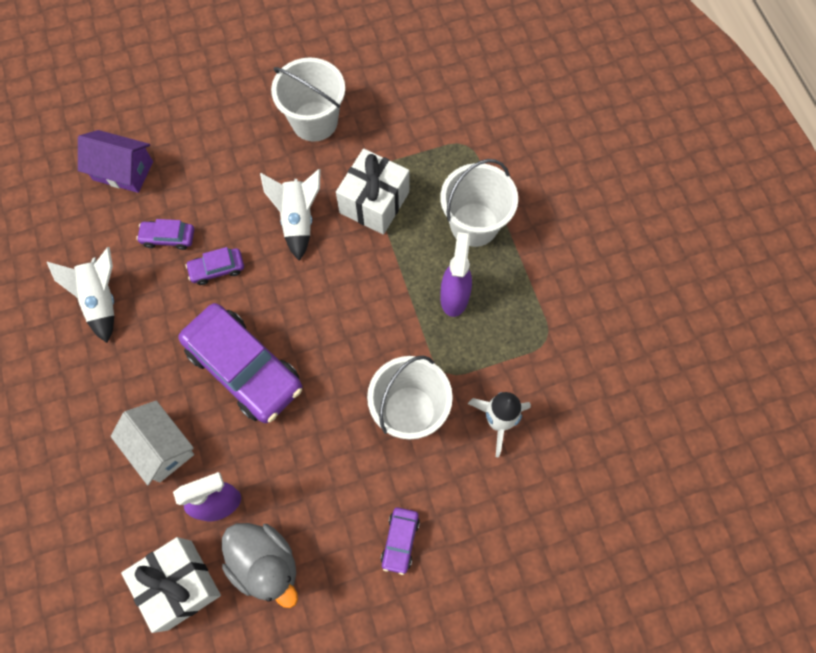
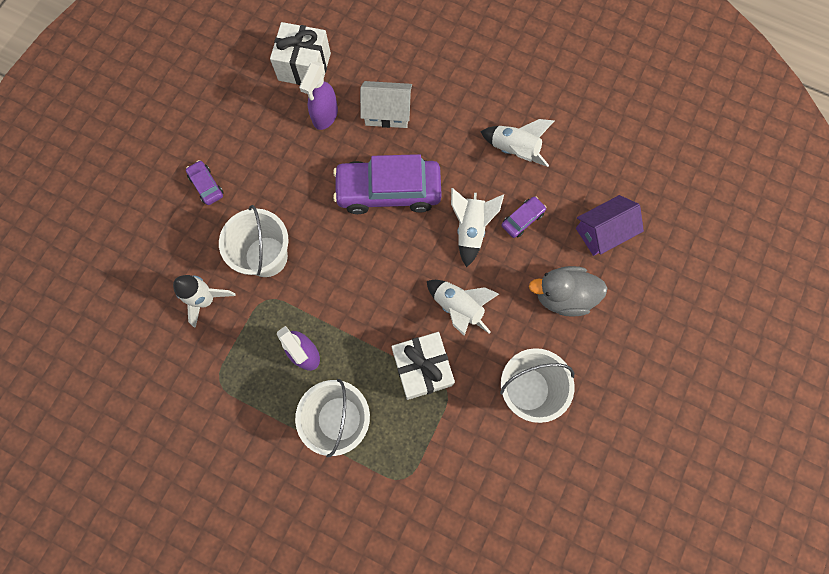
camera: 135 degrees right, 5 degrees up
(217, 269) = (470, 229): purple car -> white rocket
(265, 564) = (269, 112): grey duck -> grey duck (562, 296)

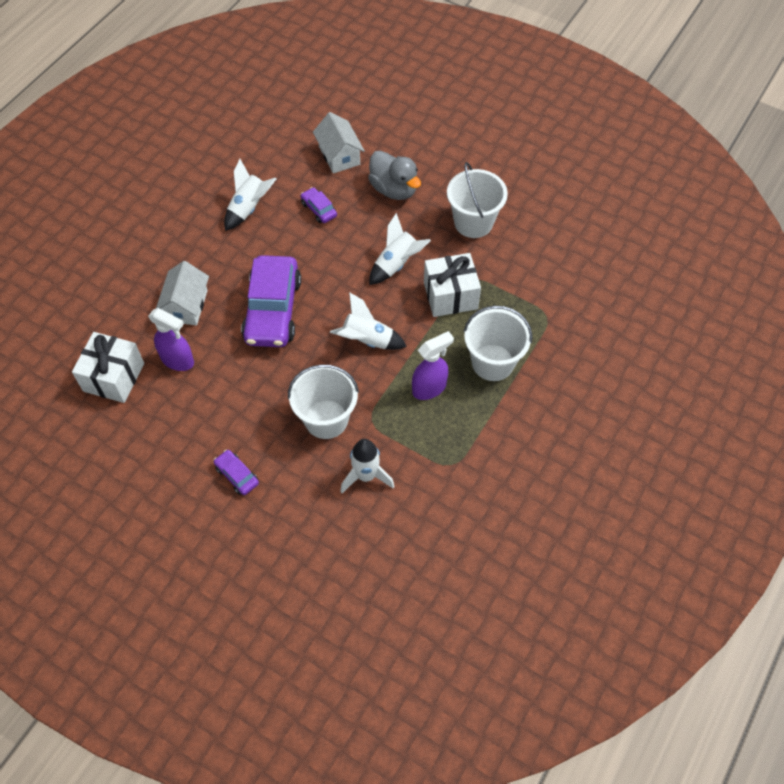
camera: 85 degrees left, 15 degrees down
(206, 185) = (237, 475): purple car -> purple car turned 75 degrees clockwise
(470, 229) = (322, 248): white rocket -> white rocket (367, 340)
(562, 296) = (394, 189): grey duck -> grey duck turned 45 degrees counterclockwise
(602, 232) = (339, 155): purple house -> white house

